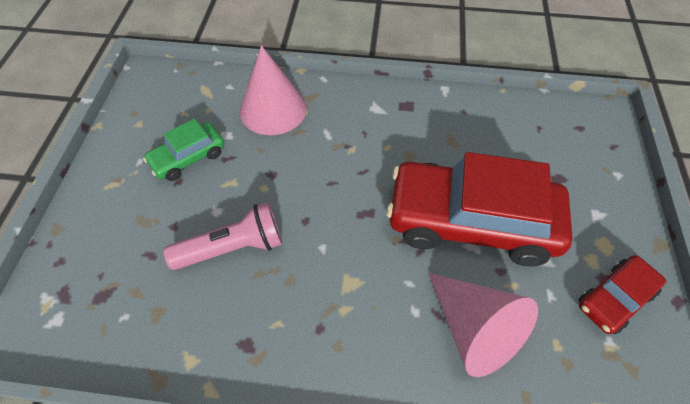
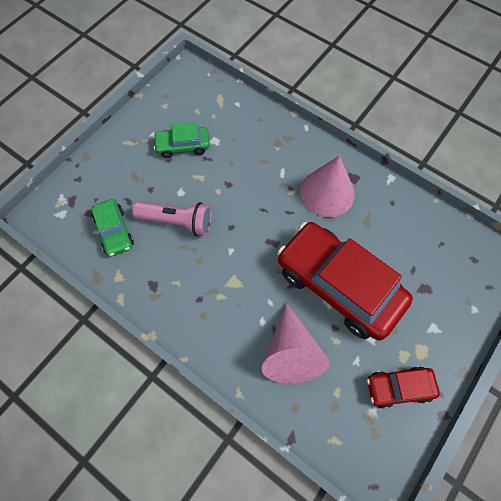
camera: 30 degrees right, 10 degrees up
(151, 303) = (114, 231): none -> green car
(273, 109) = (256, 136): pink cone -> pink cone (327, 192)

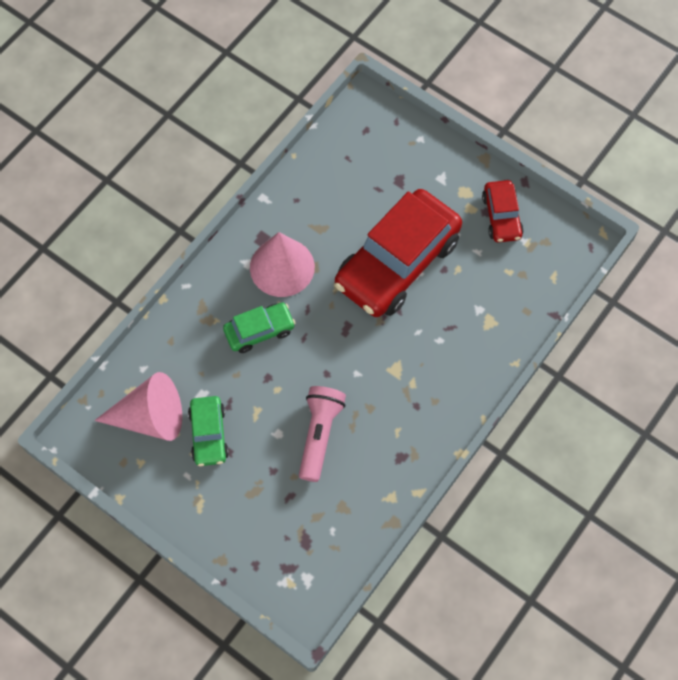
camera: 90 degrees left, 0 degrees up
(114, 231) = (332, 508): green car -> green car (259, 331)
(291, 352) = (472, 312): pink cone -> pink cone (150, 417)

